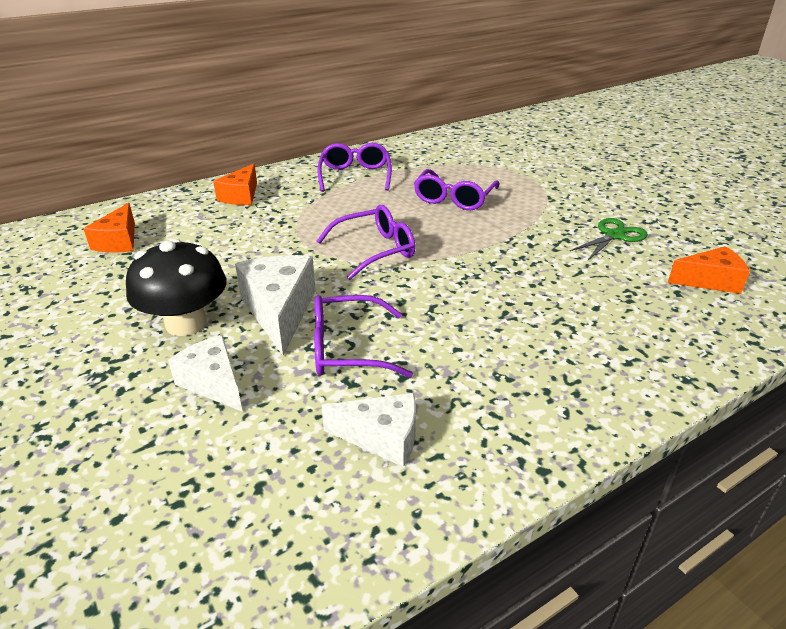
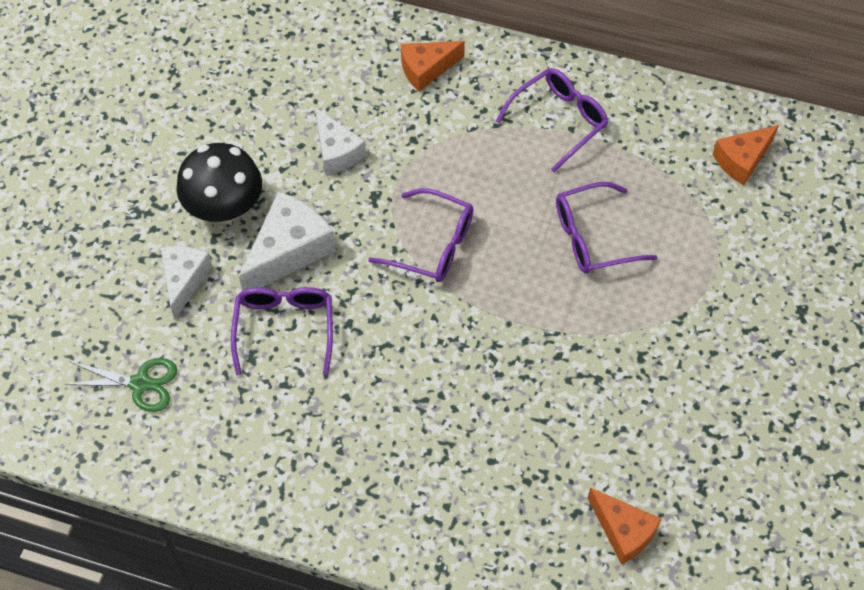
camera: 50 degrees right, 25 degrees up
(119, 241) = (276, 60): orange cheese -> orange cheese (742, 160)
(347, 349) = (284, 328): purple glasses -> purple glasses turned 45 degrees clockwise
(382, 438) = (217, 414): white cheese -> white cheese (336, 151)
(614, 236) = (645, 415): green scissors -> green scissors (140, 383)

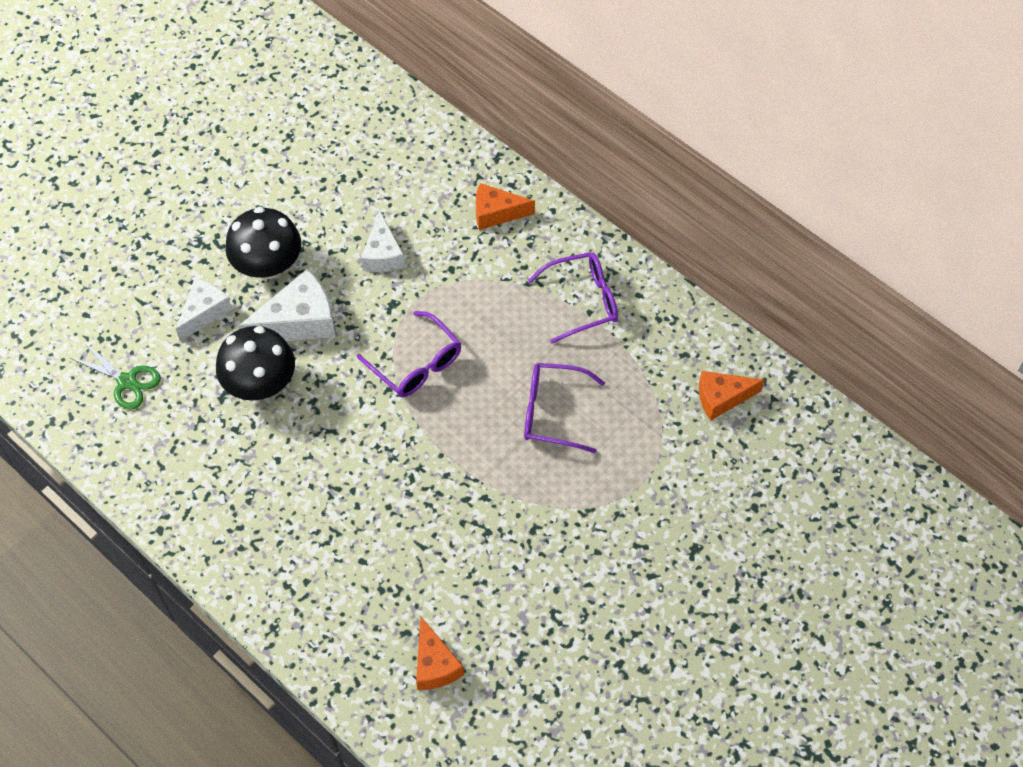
camera: 25 degrees right, 0 degrees up
(284, 328) = (260, 383): purple glasses -> black mushroom

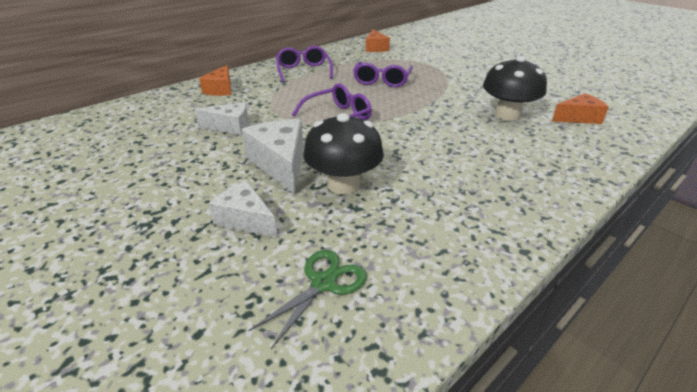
camera: 85 degrees left, 25 degrees down
(268, 265) = (207, 179): black mushroom -> black mushroom (507, 114)

